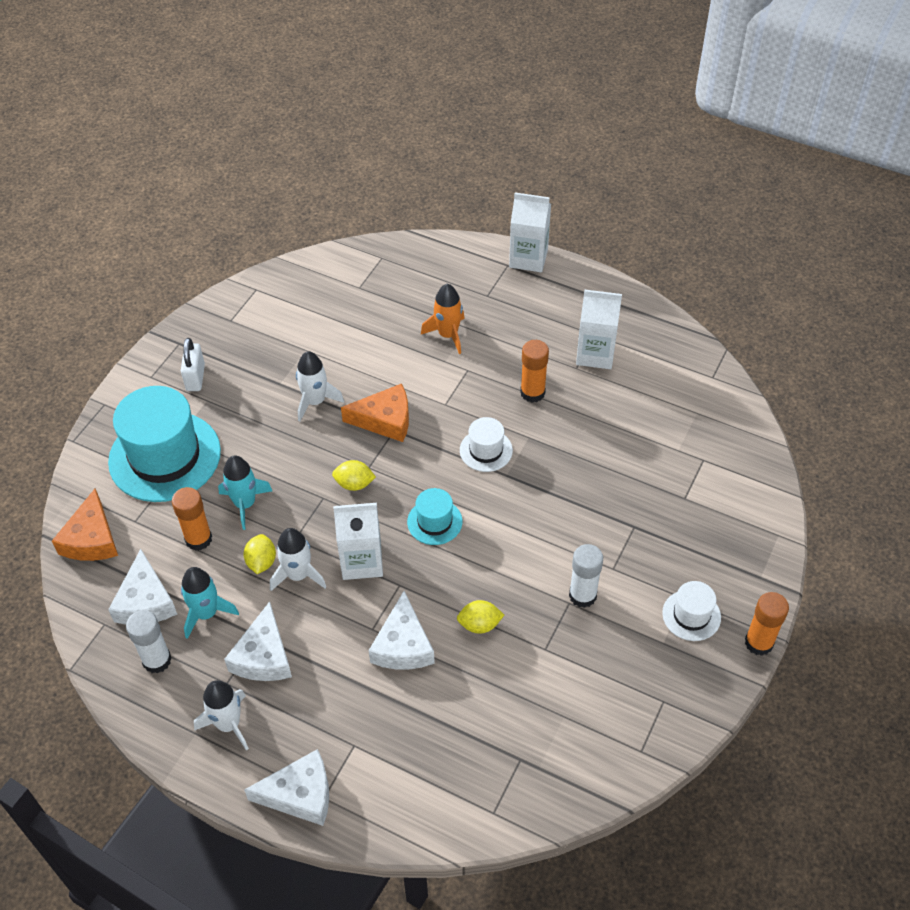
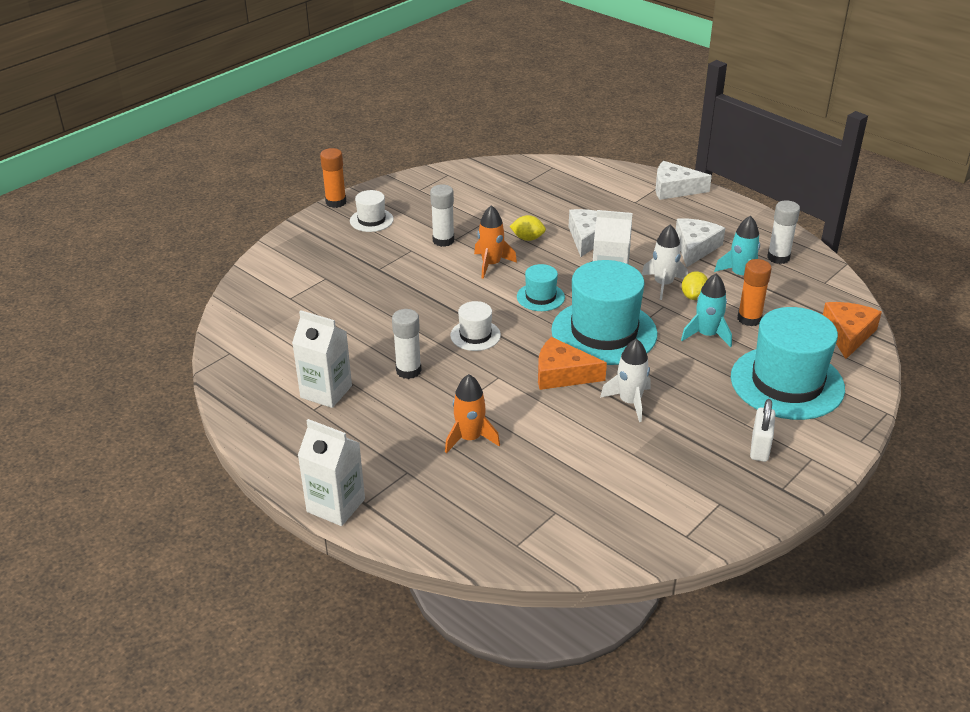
camera: 165 degrees left, 15 degrees down
(145, 601) = (792, 289): white cheese -> none
(228, 724) = (722, 222): white rocket -> none
(354, 484) = (604, 332): yellow lemon -> turquoise hat
(508, 564) = (491, 264): none -> orange rocket
(532, 393) = (408, 370): orange glue stick -> white glue stick

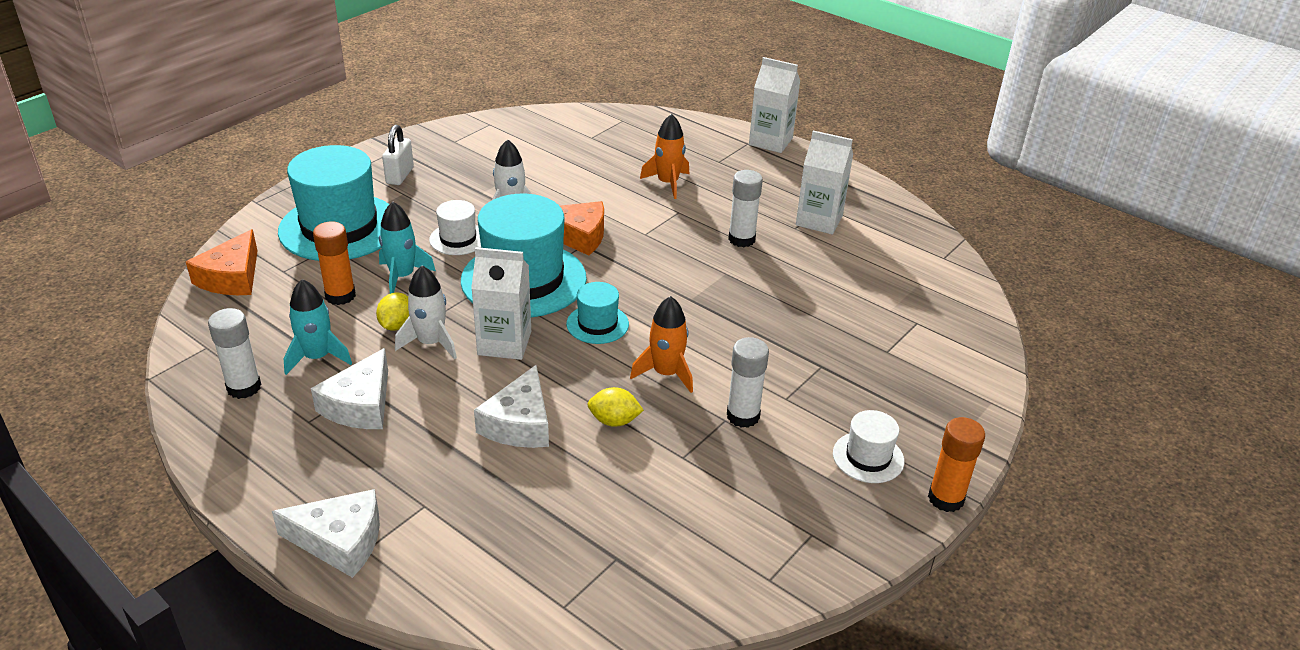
camera: 175 degrees right, 0 degrees up
(475, 335) = (675, 276): white hat -> white hat (458, 239)

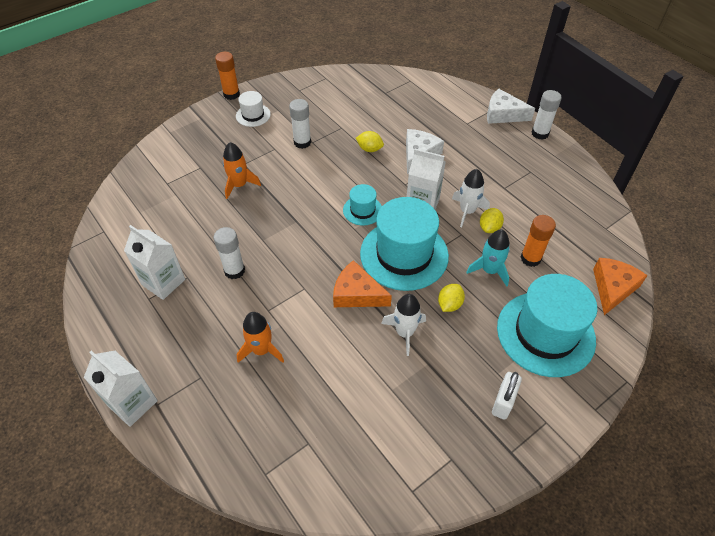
camera: 165 degrees left, 15 degrees up
(244, 387) = (572, 196): white glue stick -> white glue stick (540, 133)
(317, 357) = (535, 211): turquoise rocket -> none
(360, 405) = (504, 177): white cheese -> none
(458, 239) = (449, 304): white hat -> yellow lemon
(666, 373) = (333, 171): orange rocket -> orange rocket (239, 185)

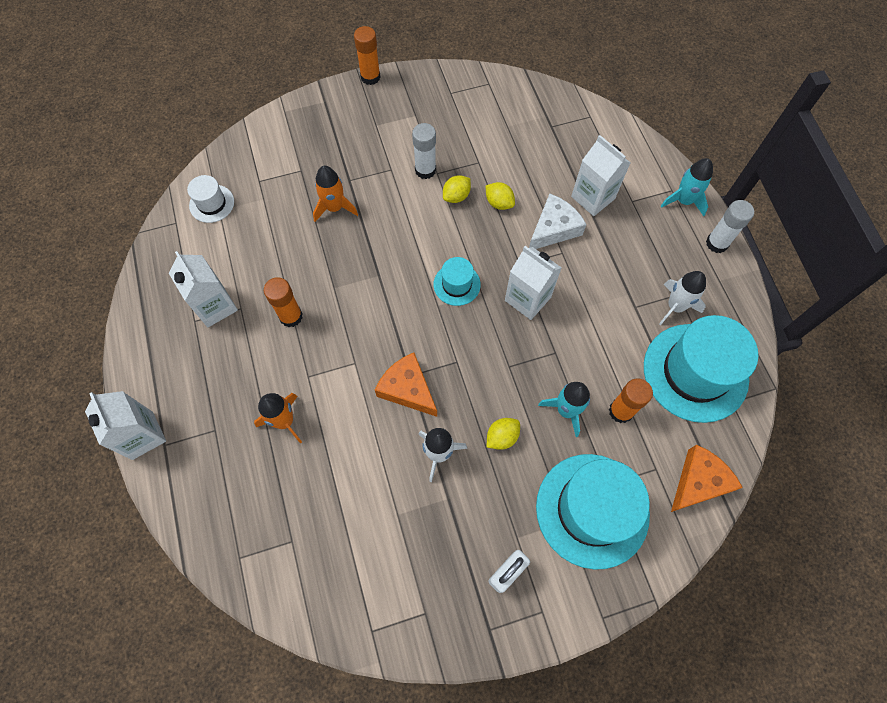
camera: 20 degrees right, 15 degrees up
(234, 270) = (291, 316): white glue stick -> orange glue stick
(253, 115) = (384, 114): white hat -> white hat (212, 203)
(404, 254) = (479, 357): turquoise hat -> turquoise hat (695, 372)
(437, 128) = (593, 198): none -> white carton
(467, 211) = (576, 325): white rocket -> white rocket (675, 307)
(489, 228) = (592, 355): yellow lemon -> yellow lemon (456, 196)
(503, 114) = (684, 201): white cheese -> turquoise rocket

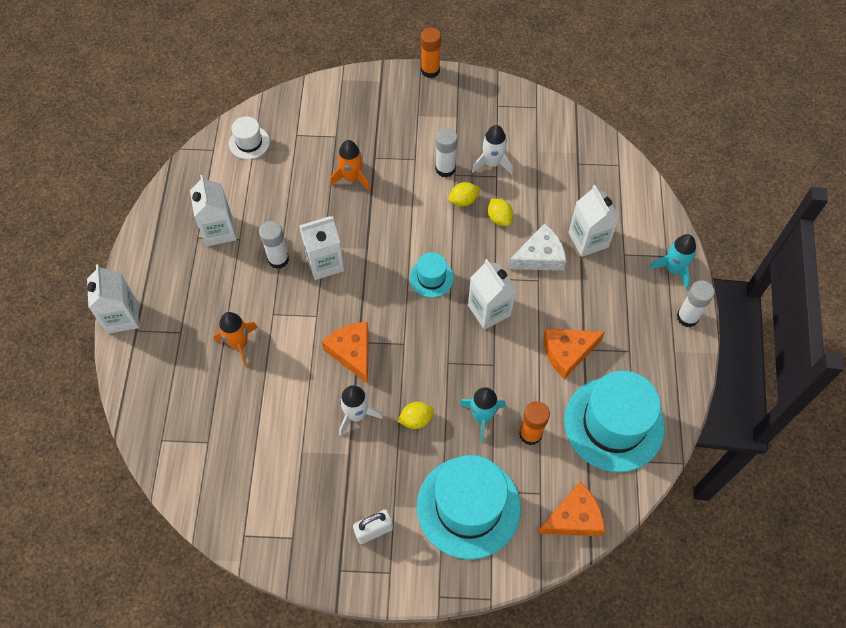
camera: 20 degrees right, 5 degrees down
(291, 316) = (278, 259): orange glue stick -> white glue stick
(341, 304) = (325, 263): none -> white carton
(621, 316) = (567, 352): none -> orange cheese
(675, 307) = (621, 361): white rocket -> white rocket (492, 163)

